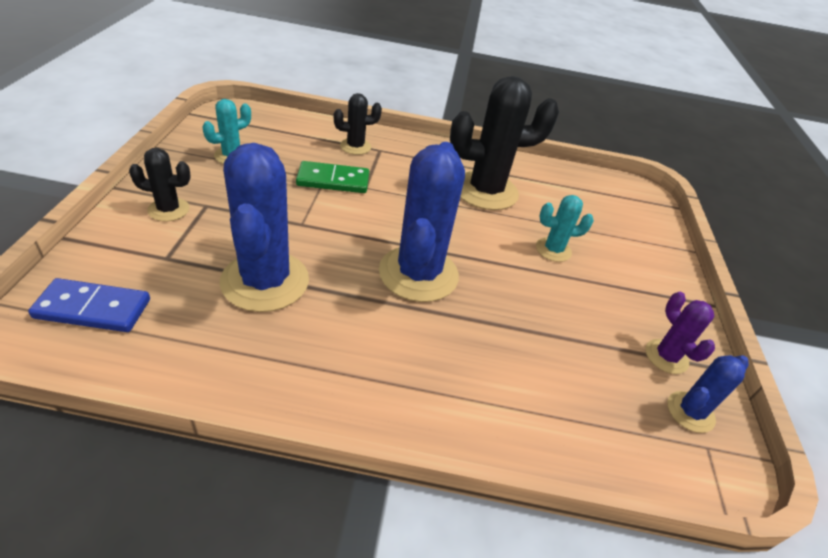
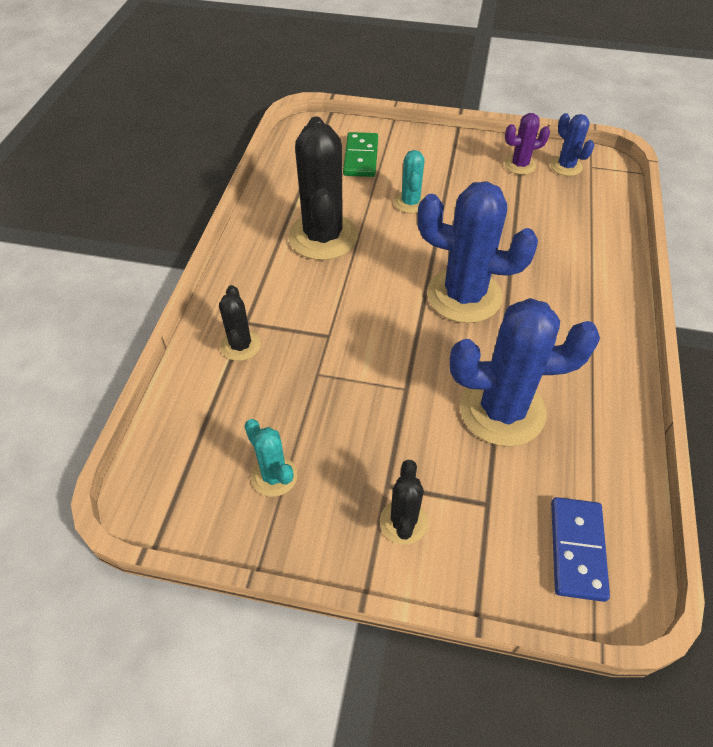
camera: 80 degrees left, 10 degrees up
(333, 180) = (319, 364): green domino -> green domino (360, 157)

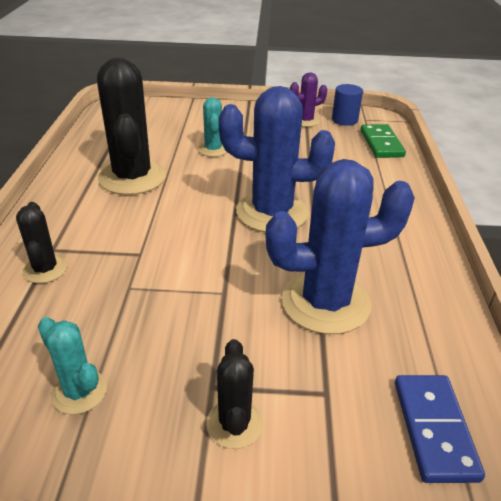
camera: 10 degrees left, 15 degrees down
(360, 157) = (165, 122): green domino -> green domino (381, 143)
(566, 166) = (344, 120): blue cactus -> blue cylinder

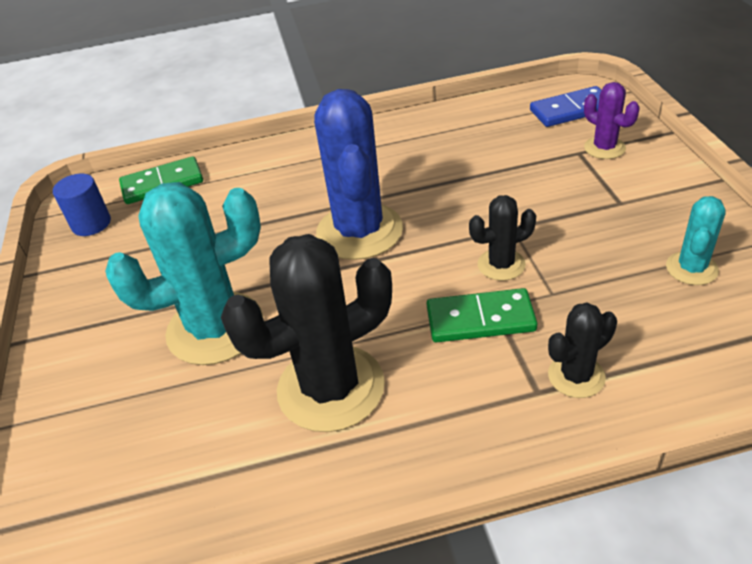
camera: 100 degrees left, 5 degrees up
(134, 243) = (480, 319): none -> green domino
(213, 149) = (215, 328): turquoise cactus -> turquoise cactus, size x1.99
(234, 424) = (641, 183): black cactus -> black cactus (501, 265)
(305, 121) = (98, 259): purple cactus -> purple cactus (604, 148)
(325, 302) = (484, 169): blue cactus -> none

